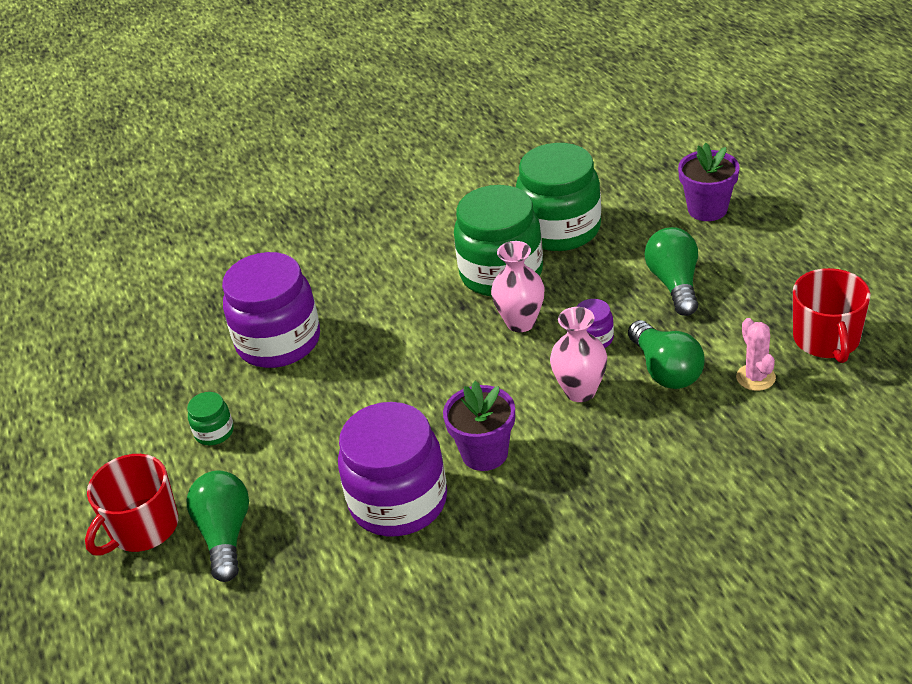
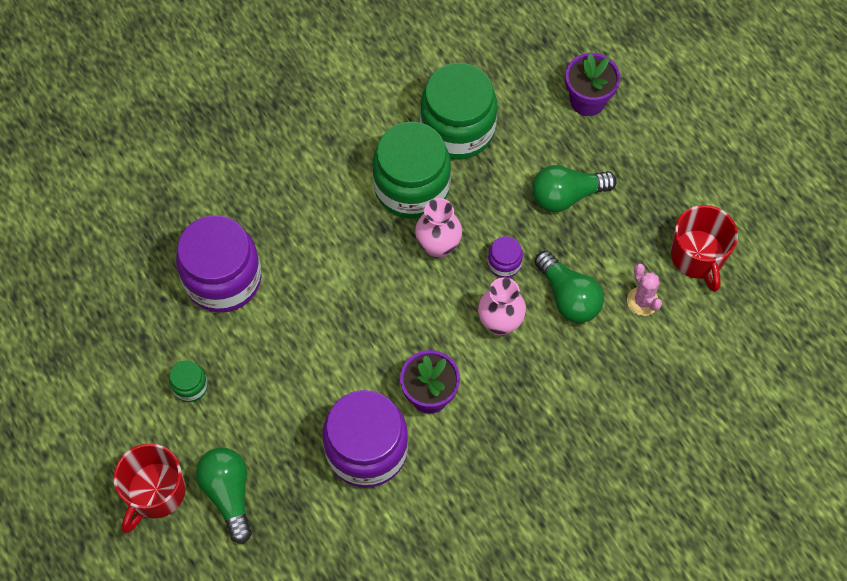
camera: 15 degrees left, 25 degrees up
(674, 284) = (567, 195): green light bulb -> green light bulb turned 90 degrees counterclockwise

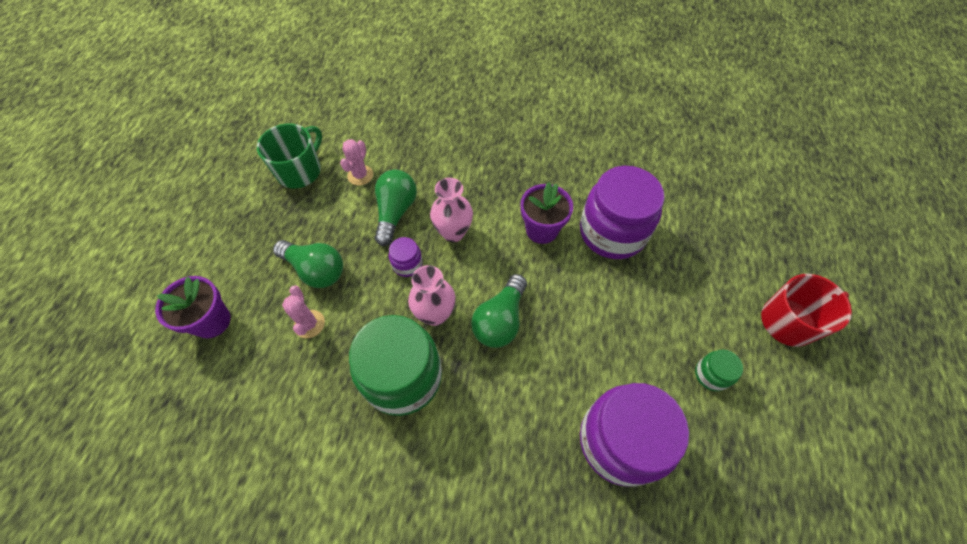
camera: 135 degrees left, 5 degrees down
(229, 494) = (731, 279): green light bulb -> green light bulb (500, 320)
(457, 129) = (317, 391): green jar -> none
(519, 159) = (309, 324): none -> pink cactus
(698, 256) = (300, 171): red mug -> green mug

